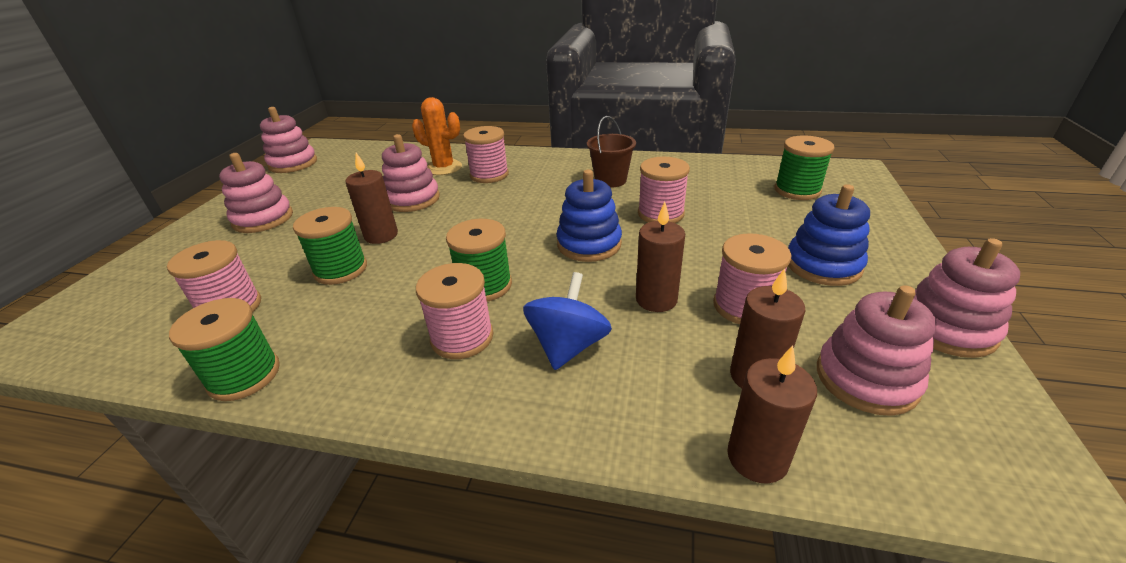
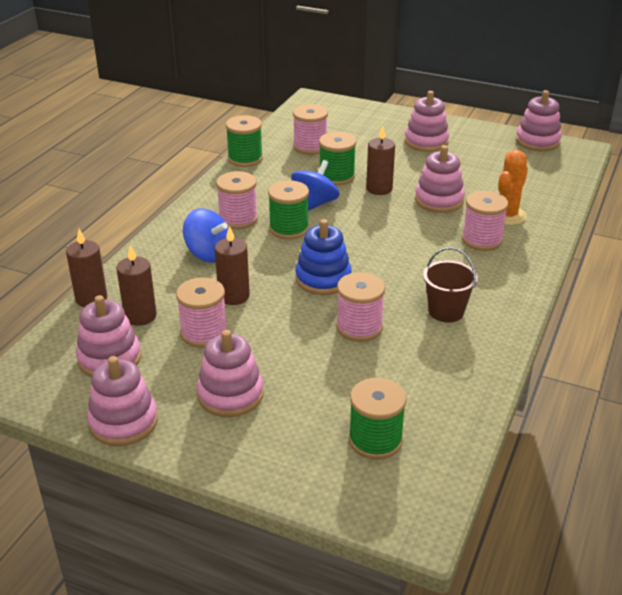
camera: 100 degrees right, 0 degrees up
(417, 275) = (315, 204): none -> blue spinning top
(823, 265) = (230, 395): blue stacking toy -> pink stacking toy

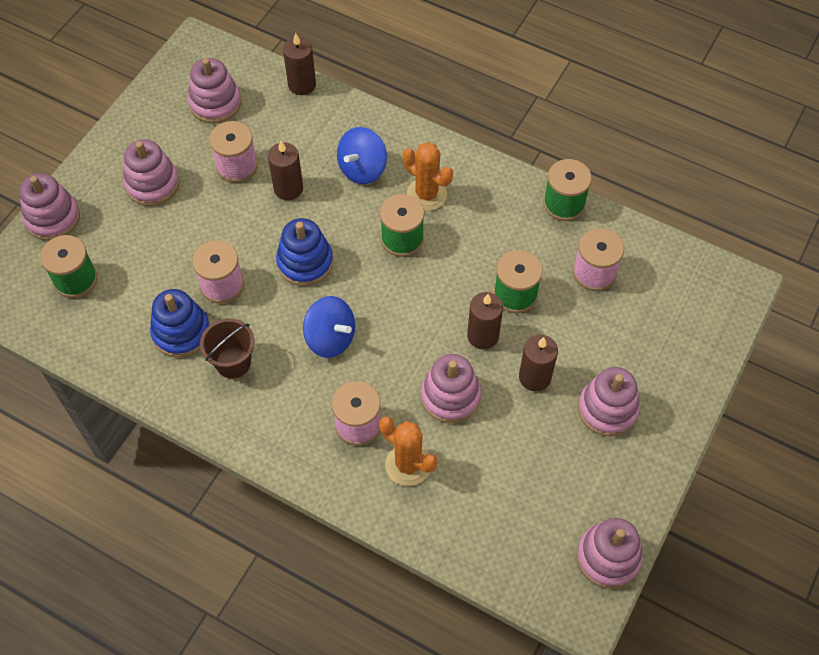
camera: 95 degrees right, 25 degrees up
(123, 422) = (138, 117): pink stacking toy -> pink stacking toy (52, 218)
(140, 316) = (270, 120): brown candle -> brown candle (534, 377)
(238, 219) = (426, 194): pink spool -> orange cactus
(315, 204) = (452, 267): blue spinning top -> blue spinning top (330, 338)
(422, 348) = (181, 332): none -> blue stacking toy

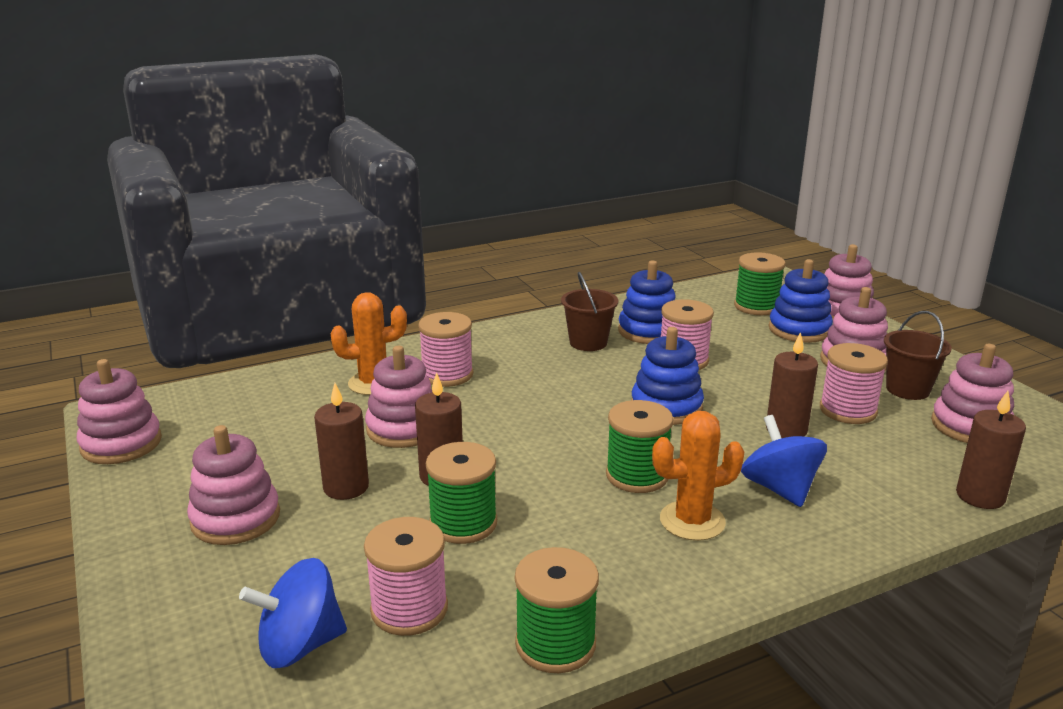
camera: 125 degrees right, 35 degrees down
(110, 234) = (799, 330): none -> blue stacking toy
(180, 144) = (907, 389): none -> brown bucket
(330, 338) = (556, 391): blue spinning top -> blue spinning top (300, 645)

